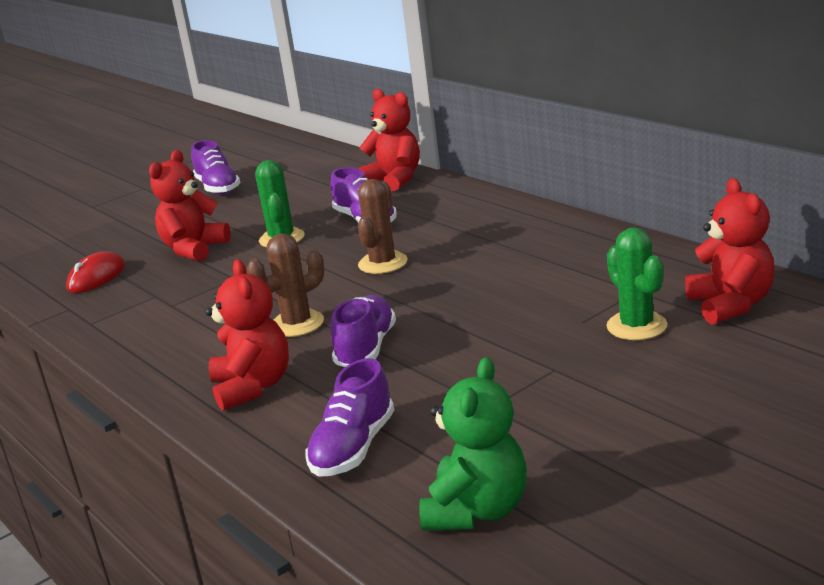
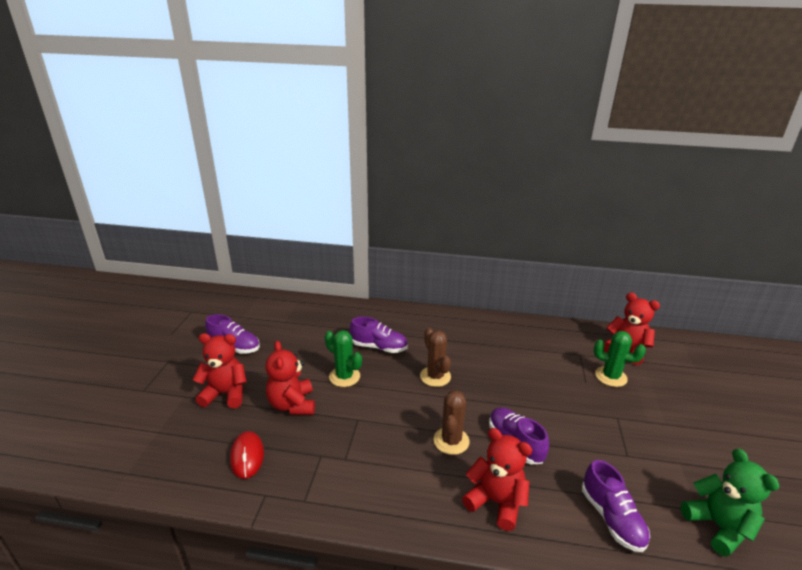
camera: 45 degrees left, 5 degrees up
(395, 180) = (354, 312): red teddy bear -> red teddy bear (225, 394)

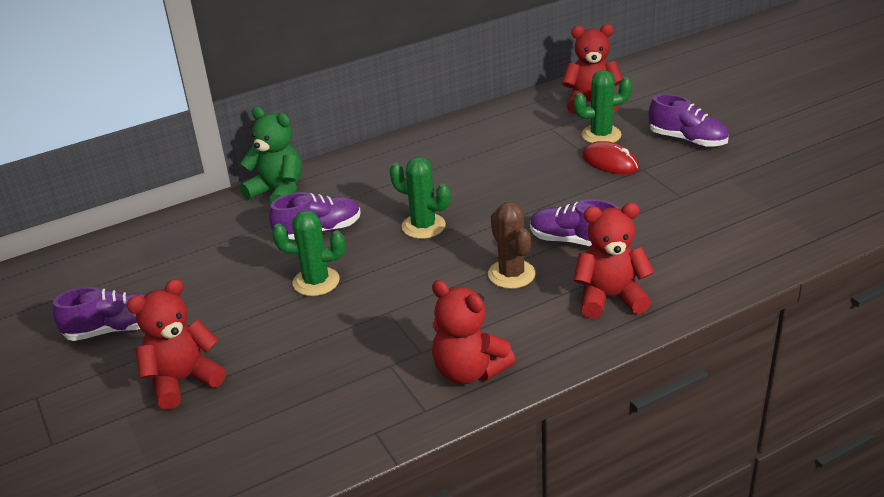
camera: 35 degrees left, 5 degrees up
(247, 456) = (304, 416): red mouse -> red mouse (610, 162)
(292, 405) = (289, 342): red teddy bear -> red teddy bear (469, 371)
(435, 376) = (423, 226): brown cactus -> green cactus
(611, 518) = (715, 252): purple shoe -> purple shoe (687, 140)
(718, 526) = (795, 210): green teddy bear -> green teddy bear (278, 192)

